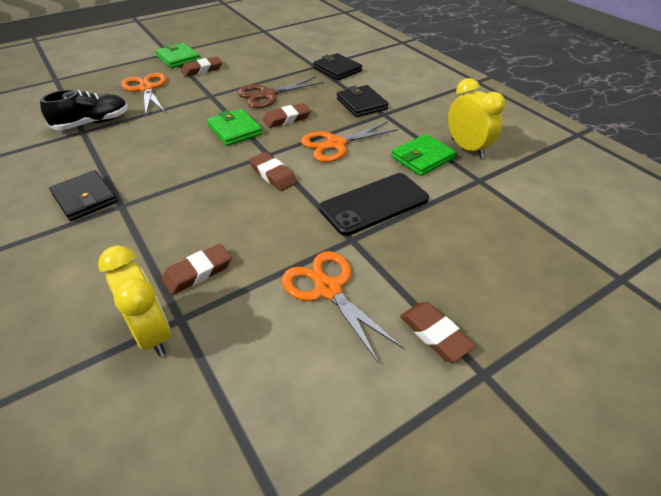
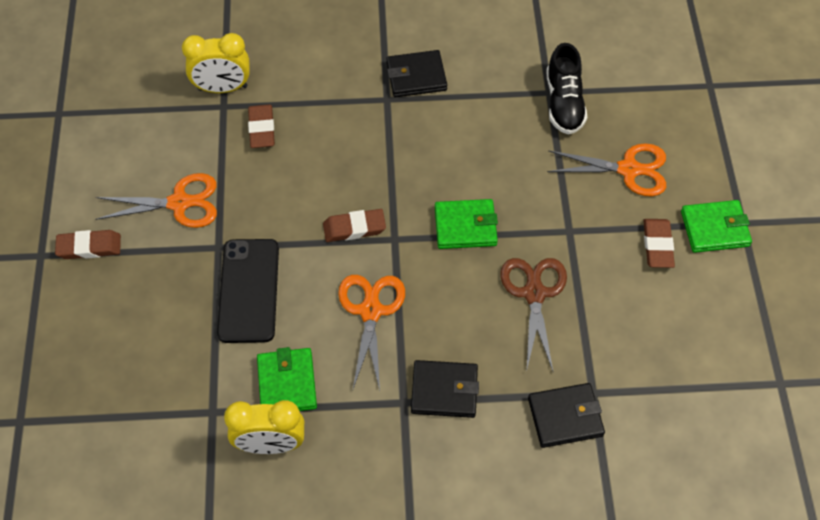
camera: 120 degrees right, 15 degrees up
(287, 119) = (459, 288): brown eraser -> none

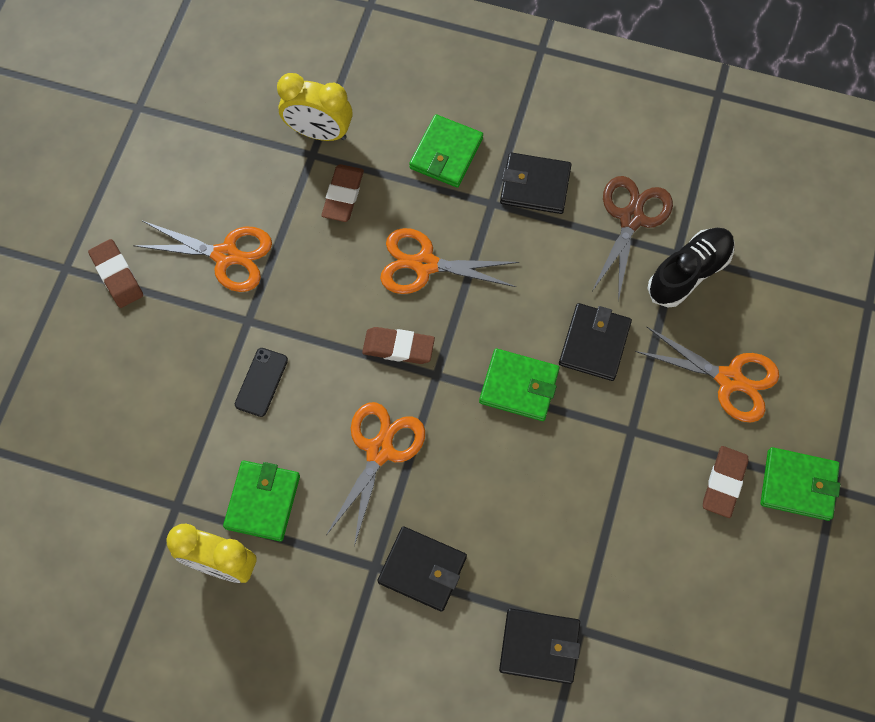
camera: 20 degrees right, 10 degrees up
(89, 247) = (117, 275): brown eraser -> brown eraser turned 45 degrees clockwise
(248, 290) = (261, 382): black phone -> black phone, size x0.53
(334, 74) = (446, 153): none -> green wallet
(351, 160) = (425, 265): none -> orange scissors
(512, 176) = (594, 343): none -> black wallet
(534, 294) = (562, 492): brown scissors -> brown scissors (631, 218)
(564, 103) = (689, 272): black shoe -> black shoe turned 150 degrees counterclockwise

